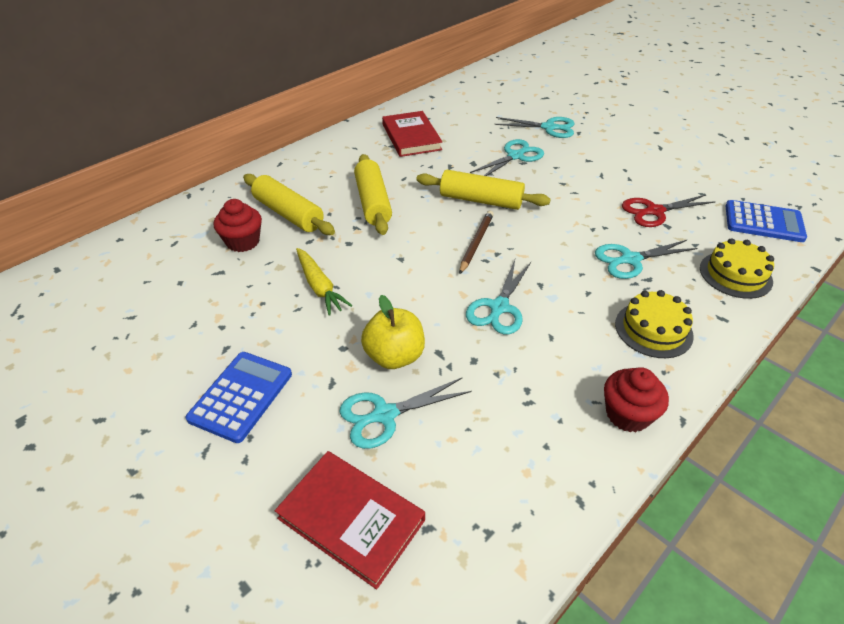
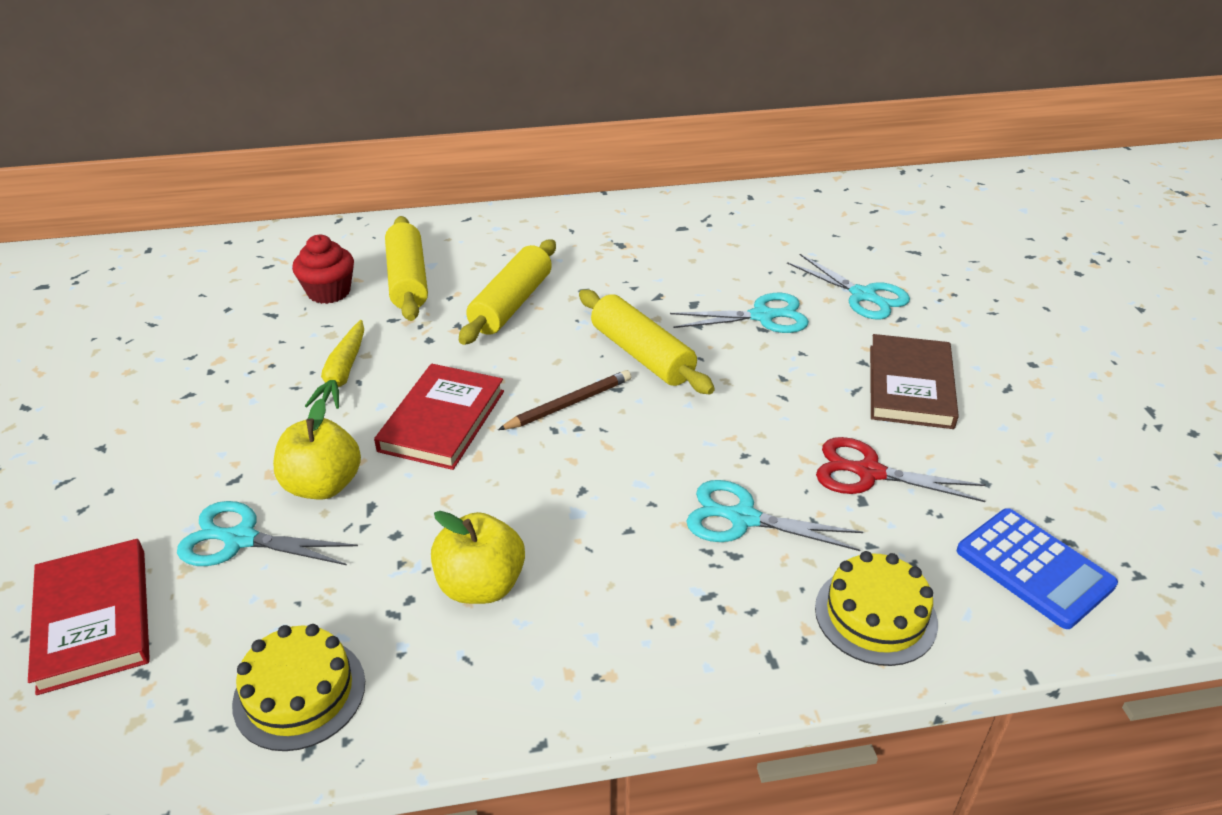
camera: 35 degrees right, 5 degrees down
(241, 396) = (146, 448): blue calculator -> none
(411, 137) = (656, 241): red book -> red book (442, 420)
(499, 307) = (498, 492): turquoise scissors -> none
(554, 360) = (481, 585): none -> yellow apple
(621, 163) = (910, 386): none -> brown book
(627, 414) = (483, 695): red cupcake -> none
(653, 329) = (653, 619): yellow cake -> yellow cake (299, 693)

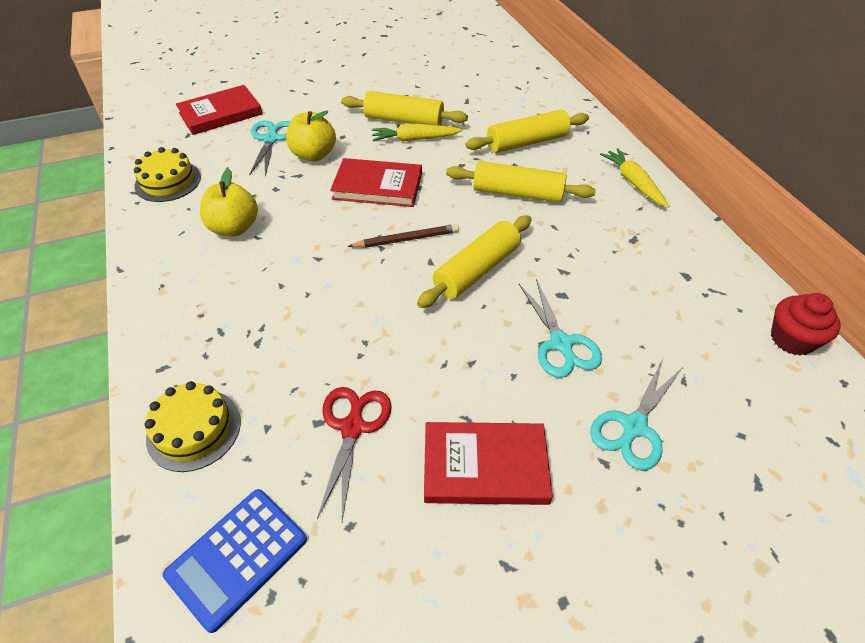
camera: 80 degrees right, 10 degrees up
(284, 380) = (404, 120): none -> yellow rolling pin
(329, 292) = (499, 115): red cupcake -> red cupcake (792, 339)
(526, 224) = (633, 183): none -> yellow carrot
(569, 404) = (406, 239): brown pencil -> brown pencil turned 60 degrees counterclockwise
(743, 518) = (293, 345): turquoise scissors -> none
(910, 386) = (485, 466): brown book -> red book

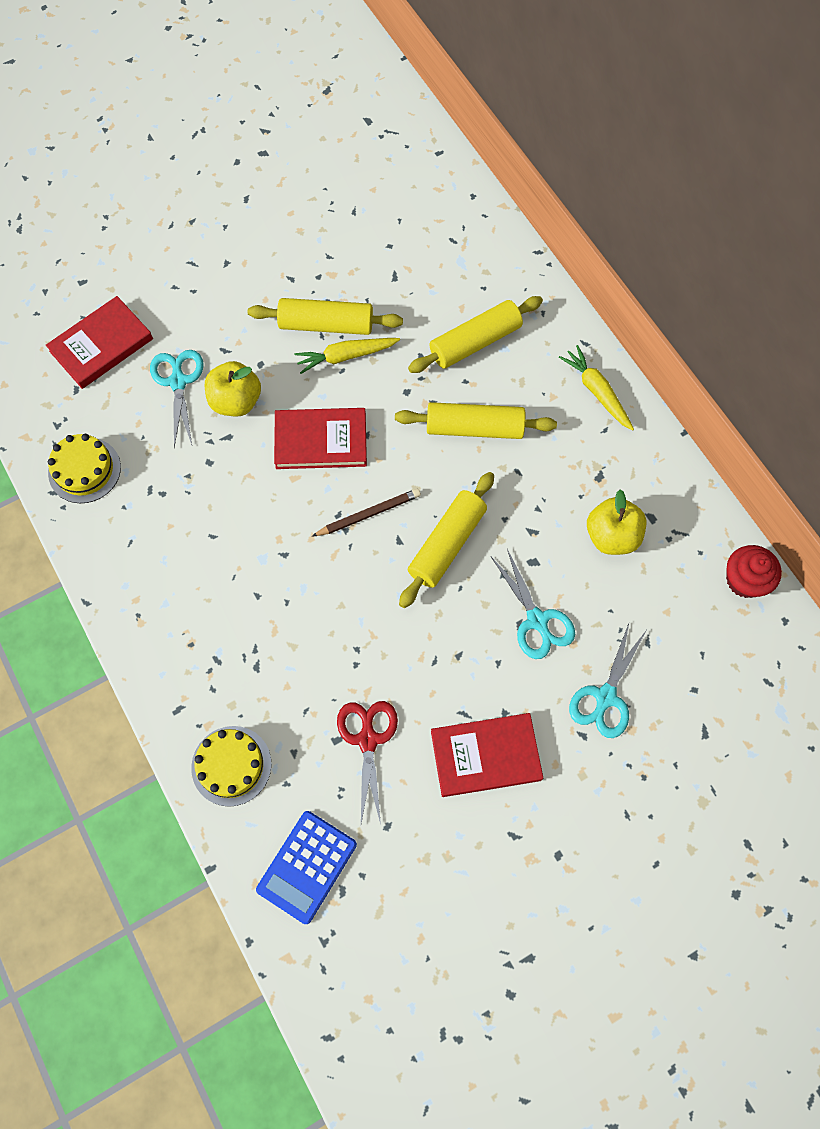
camera: 10 degrees left, 20 degrees up
(234, 228) = (184, 527): yellow apple -> yellow apple (611, 536)

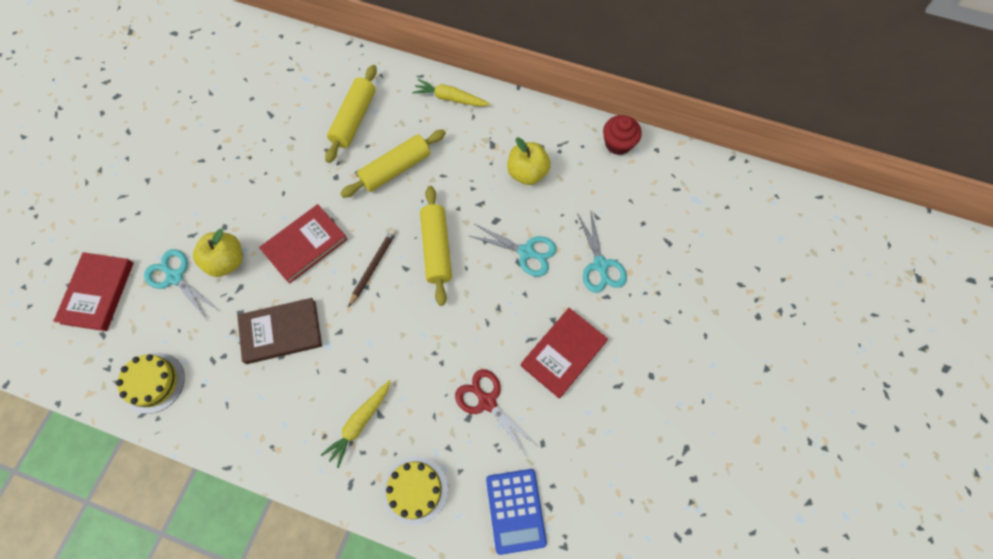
camera: 40 degrees left, 0 degrees up
(231, 511) = (281, 332): none -> brown book
(326, 325) = (249, 172): yellow rolling pin -> none
(345, 356) = (278, 183): yellow carrot -> yellow carrot (359, 423)

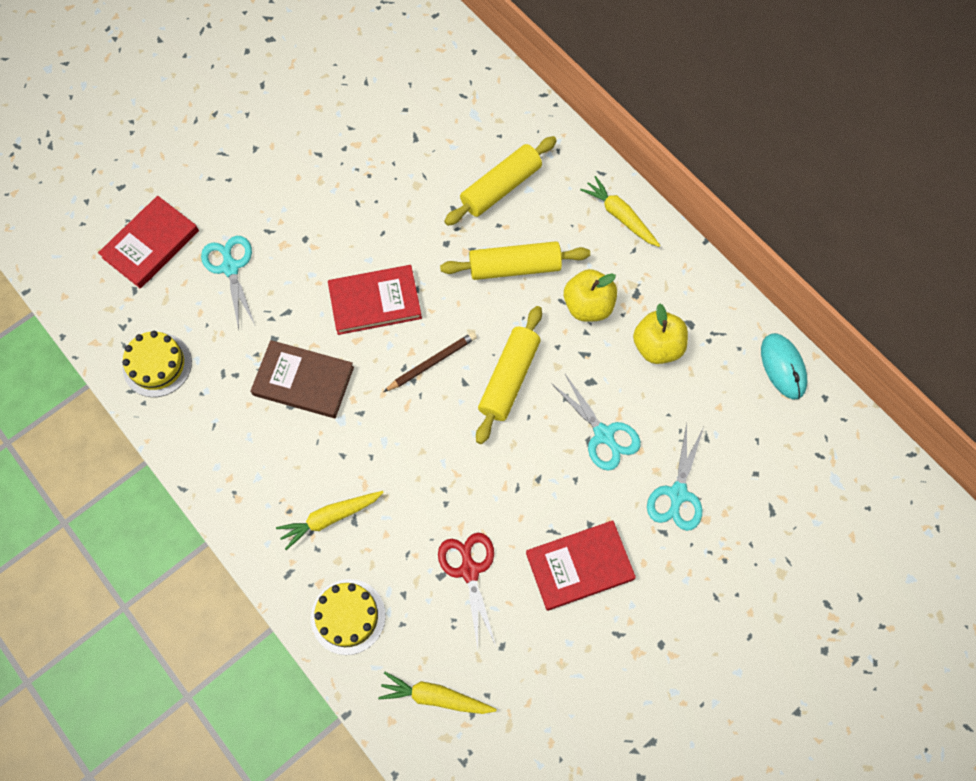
camera: 30 degrees right, 0 degrees up
(227, 261) = (288, 277): yellow apple -> yellow apple (588, 306)
(515, 510) = (435, 696): blue calculator -> yellow carrot
(618, 143) = (783, 367): red cupcake -> turquoise mouse

